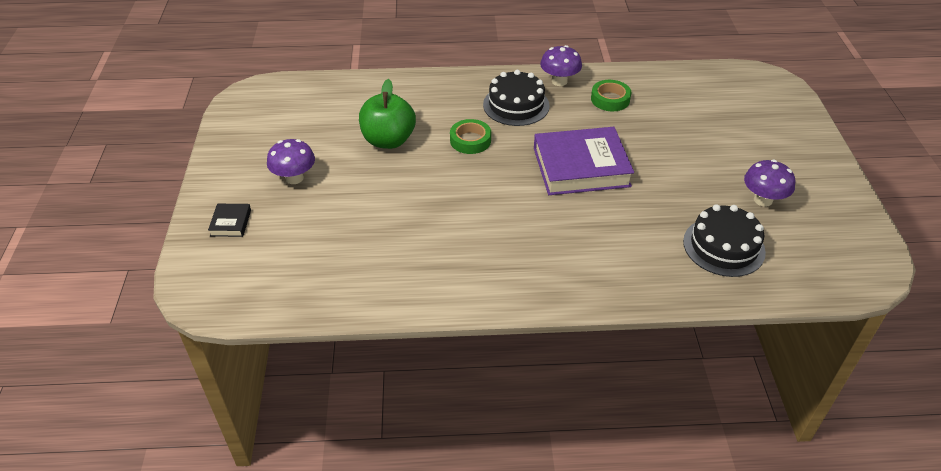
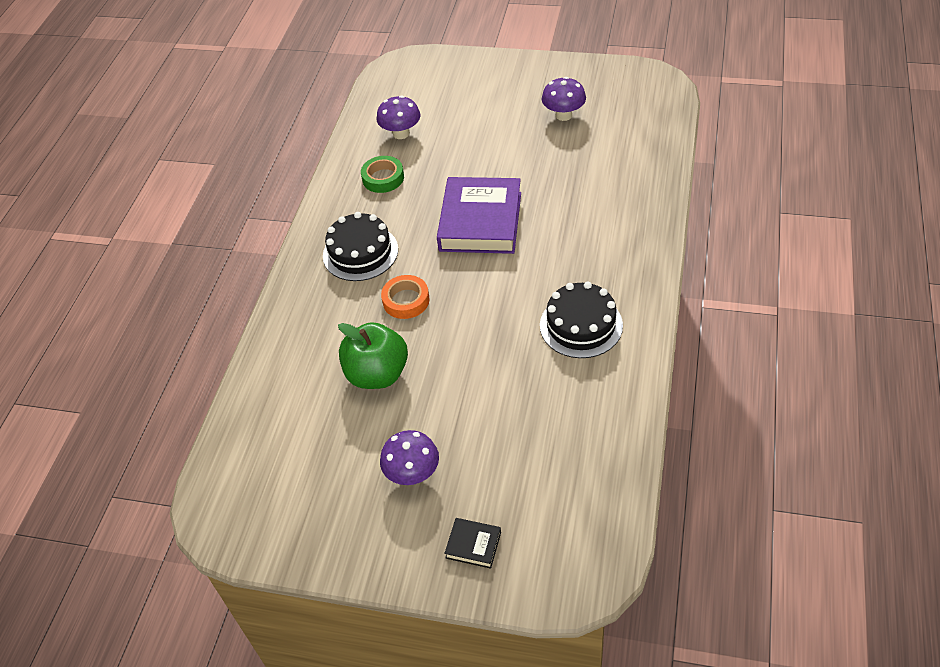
camera: 70 degrees left, 5 degrees up
(470, 140) = (406, 300): green tape -> orange tape
(559, 81) = (334, 210): purple mushroom -> purple mushroom (401, 133)
(723, 246) = (613, 153): black cake -> black cake (581, 325)

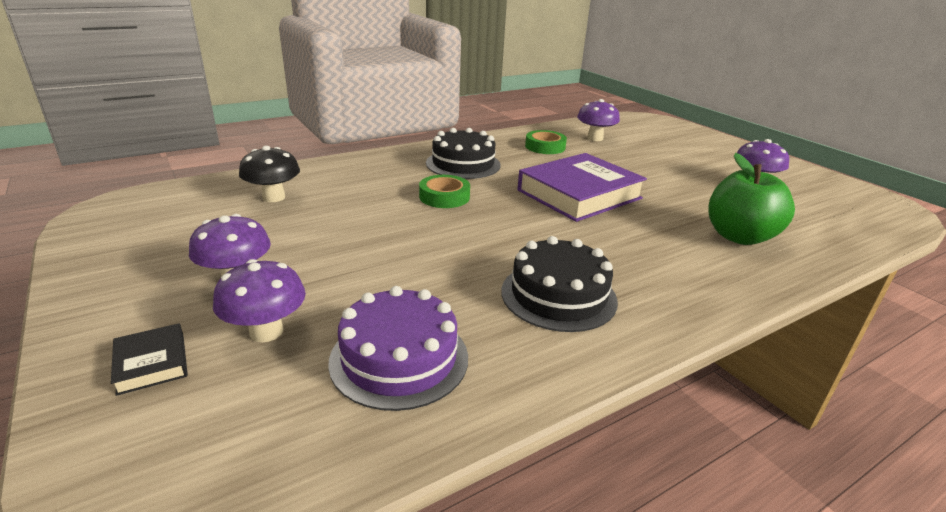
camera: 40 degrees right, 20 degrees down
(300, 405) = (274, 197): none -> black mushroom
(377, 374) = (346, 215): green apple -> green apple (739, 237)
(406, 300) = (444, 197): orange tape -> green tape
(489, 481) = (266, 331): none -> purple mushroom
(569, 432) = (399, 358): none -> purple cake

